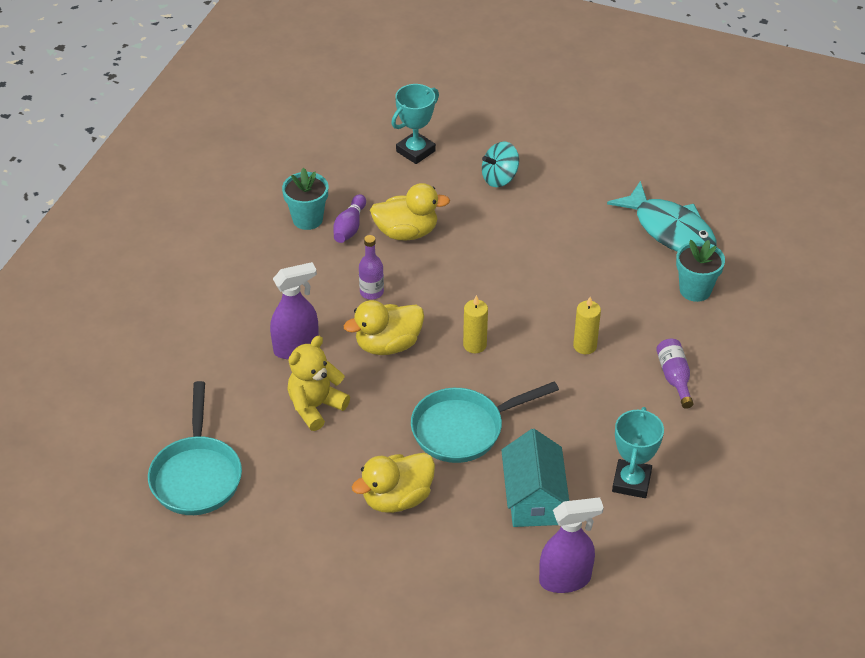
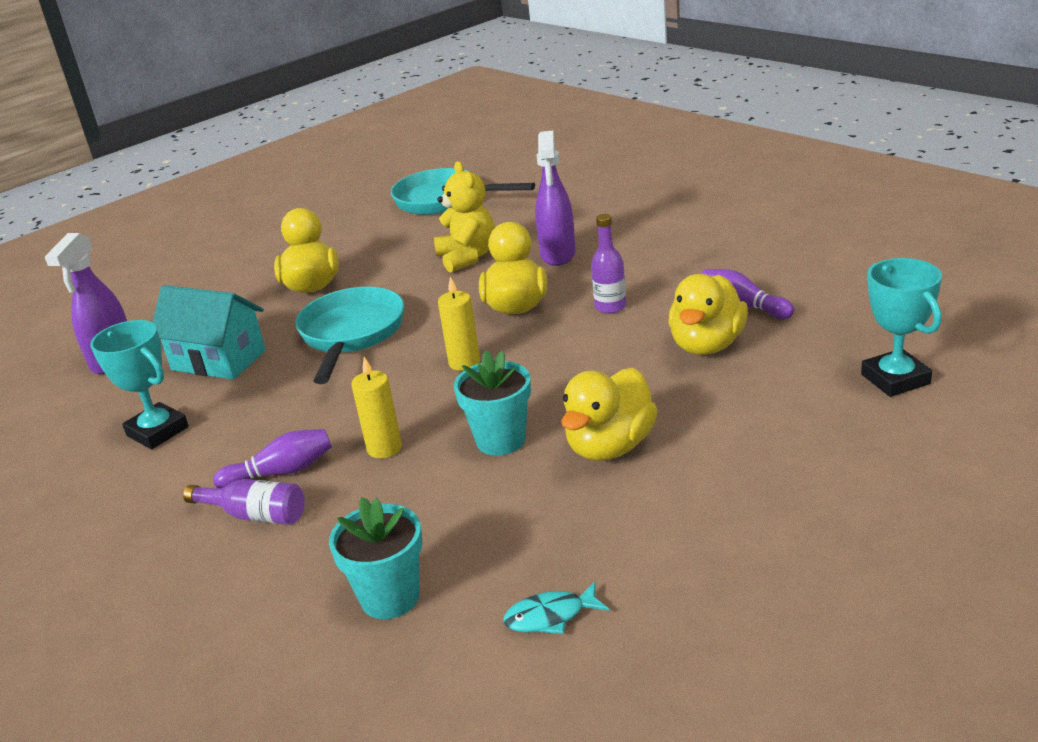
camera: 120 degrees right, 15 degrees down
(307, 219) = (774, 280): turquoise flower pot -> turquoise flower pot (500, 440)
(499, 178) = (792, 448): turquoise spinning top -> none
(533, 246) = (610, 446): none -> yellow duck
(633, 386) = (281, 472): none -> purple bowling pin
(670, 230) = (550, 616): turquoise fish -> turquoise fish, size x0.43

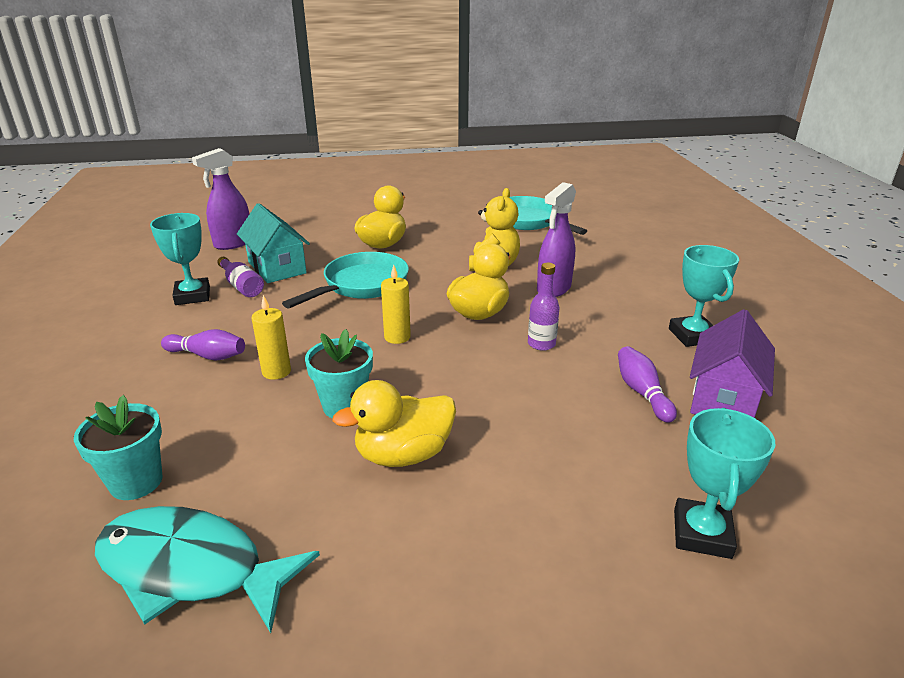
camera: 30 degrees right, 0 degrees up
(255, 515) = (158, 376): purple bottle -> purple bottle (241, 286)
(550, 616) = (190, 569): turquoise fish -> turquoise fish, size x2.34
(707, 345) = (574, 411): yellow duck -> none
(728, 243) = (693, 335): none -> turquoise trophy
(807, 281) = (723, 398): none -> purple house

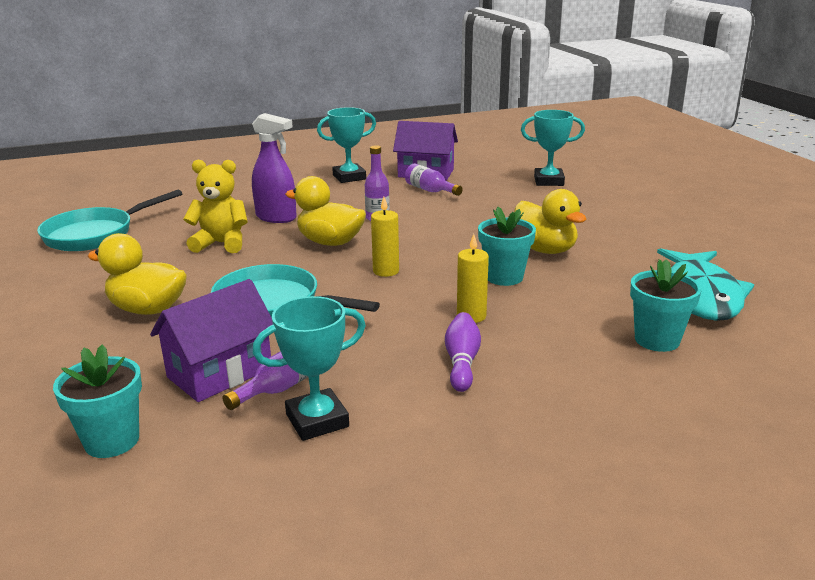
camera: 100 degrees left, 5 degrees down
(233, 243) = (112, 441): purple spray bottle -> turquoise flower pot
(277, 268) = (220, 373): turquoise house -> purple house
(642, 392) = (430, 190): purple bowling pin -> purple bottle

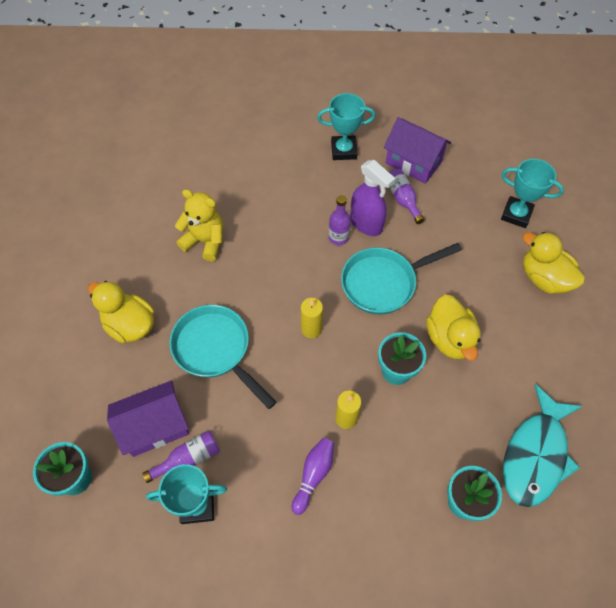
camera: 20 degrees right, 35 degrees up
(95, 234) = (119, 194): turquoise pan -> turquoise pan (383, 283)
(276, 217) = (259, 209): purple spray bottle -> purple spray bottle (366, 224)
(330, 242) = (286, 267): yellow duck -> yellow duck (544, 278)

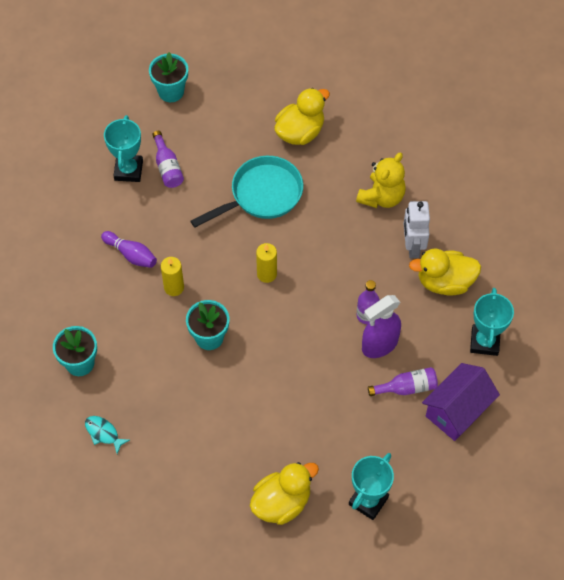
camera: 100 degrees right, 0 degrees up
(155, 427) = (200, 146): purple house -> none
(257, 210) = (412, 246): none -> white robot
(383, 283) = (305, 346): turquoise pan -> none
(449, 338) = (232, 391): yellow duck -> yellow duck (444, 282)
(535, 455) = (103, 433): turquoise fish -> turquoise fish, size x0.43

